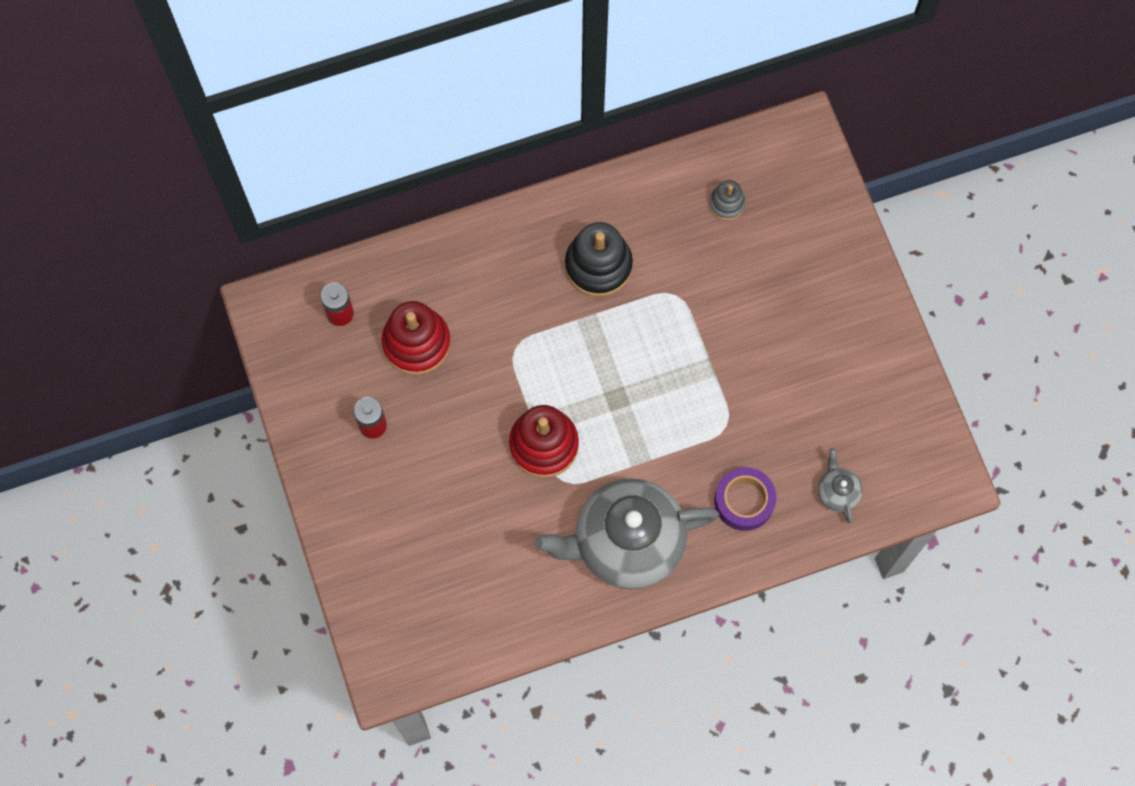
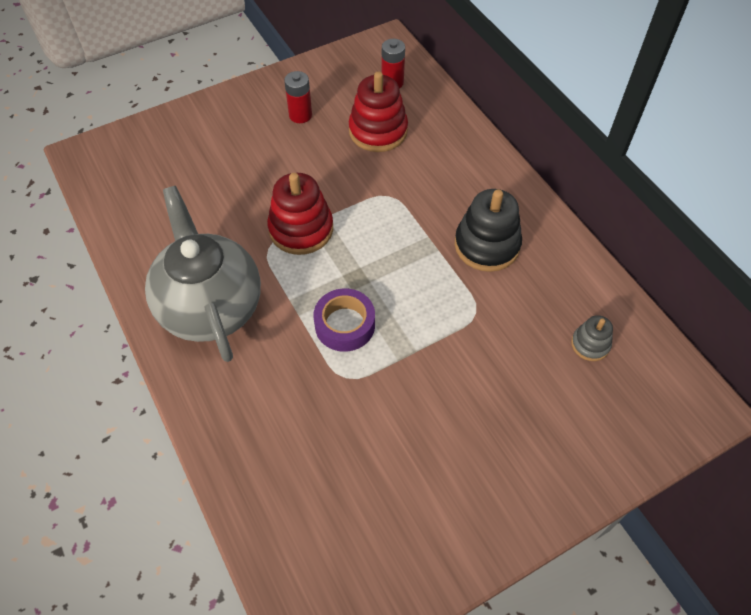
camera: 80 degrees right, 15 degrees down
(744, 501) = (264, 405): purple tape -> purple tape (345, 325)
(837, 492) = (285, 502): grey teapot -> none

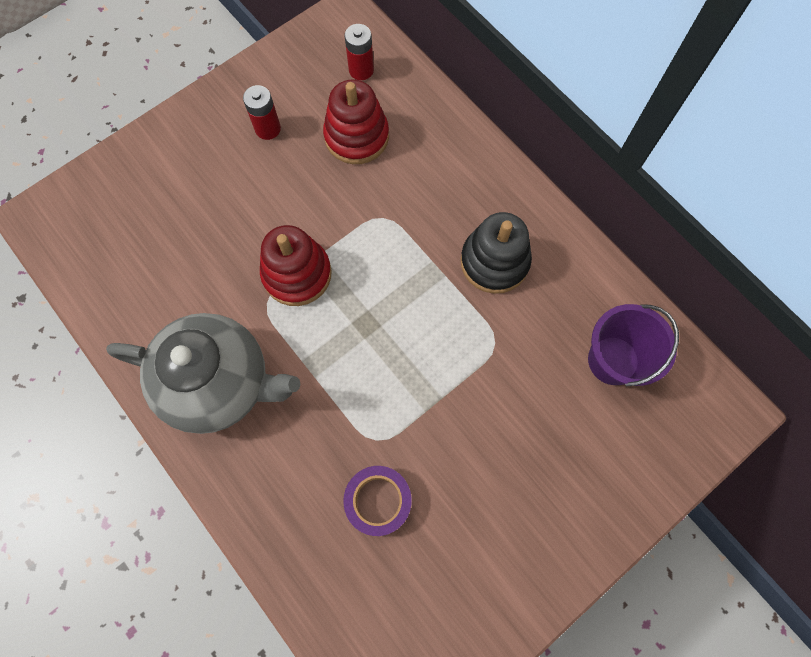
camera: 10 degrees left, 15 degrees up
(210, 306) = (220, 383): grey teapot -> grey teapot turned 135 degrees clockwise
(345, 325) = (364, 380): purple tape -> purple tape (378, 501)
(590, 344) = (613, 360): grey stacking toy -> purple bucket

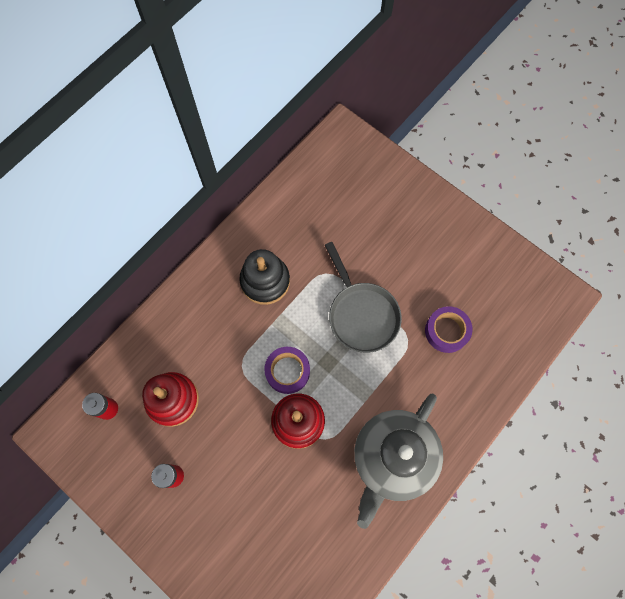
camera: 100 degrees left, 0 degrees up
(220, 383) = (392, 458): grey teapot -> grey teapot turned 150 degrees counterclockwise
(364, 271) = (287, 371): none -> purple tape
(425, 381) = (361, 314): none -> grey pan
(613, 360) = (323, 199): purple bucket -> none

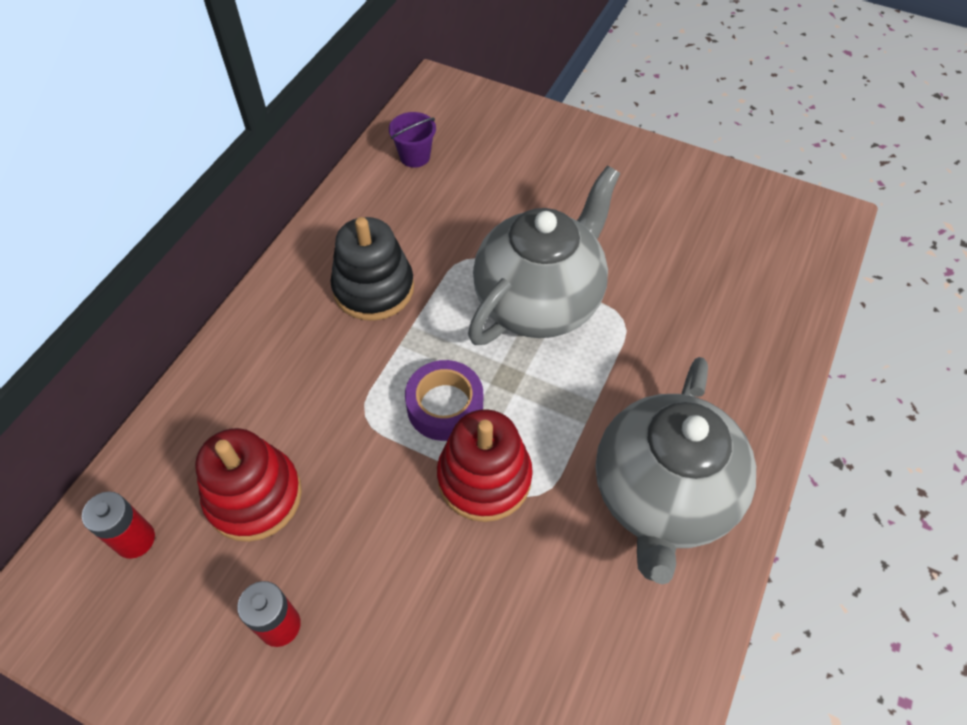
camera: 15 degrees left, 15 degrees down
(313, 186) = (415, 156): none -> purple bucket
(361, 314) = (539, 301): grey pan -> grey teapot
(446, 331) = (677, 295): purple tape -> none

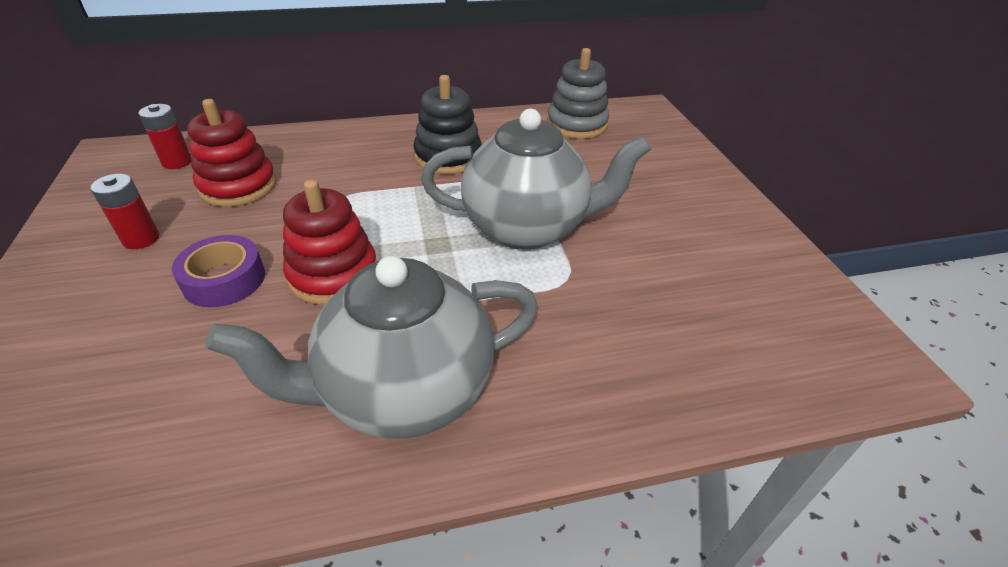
camera: 50 degrees right, 15 degrees down
(415, 156) = (576, 124): purple bucket -> grey stacking toy
(445, 406) = (381, 227): purple tape -> purple tape (224, 279)

